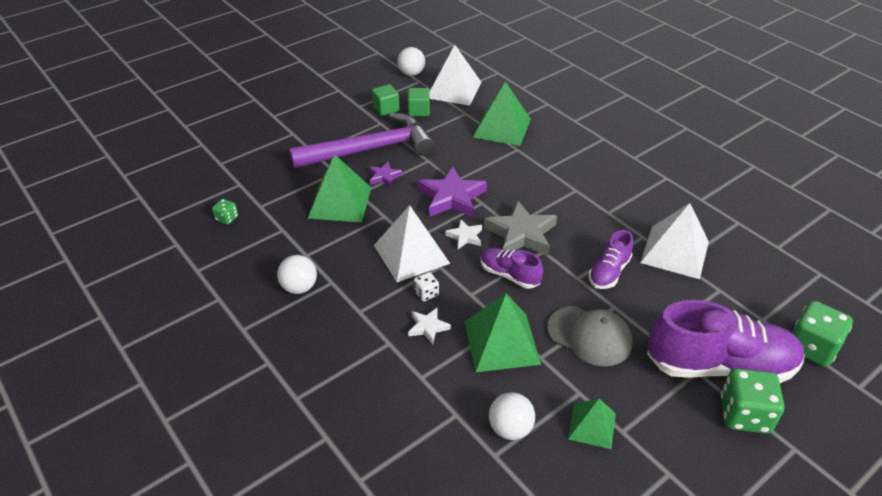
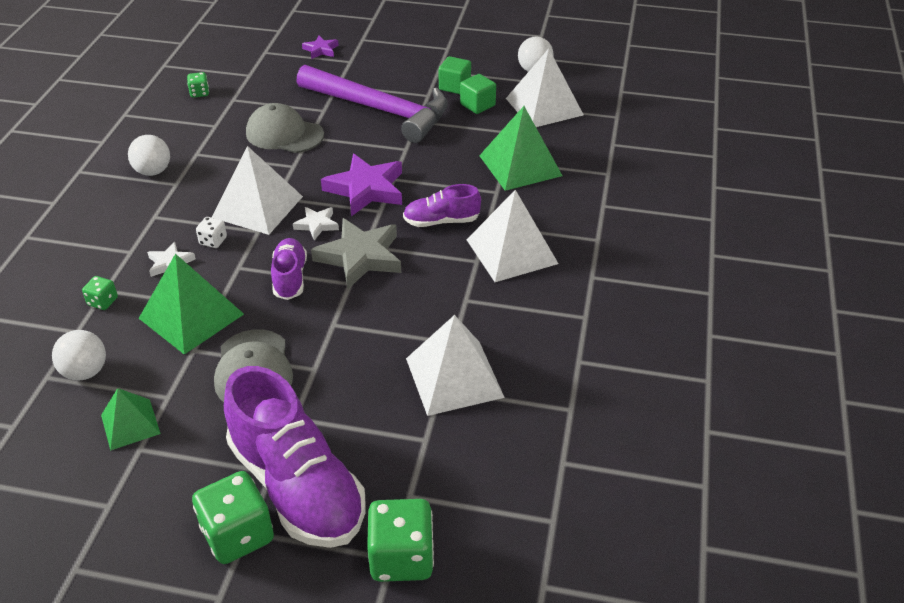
camera: 50 degrees right, 0 degrees up
(340, 202) = (284, 134): green pyramid -> grey cap
(384, 176) = (349, 137): purple star -> purple star (321, 50)
(435, 384) = (103, 302): none -> green dice
(581, 173) = (512, 251): none -> white pyramid
(609, 272) = (365, 342): purple shoe -> purple shoe (441, 221)

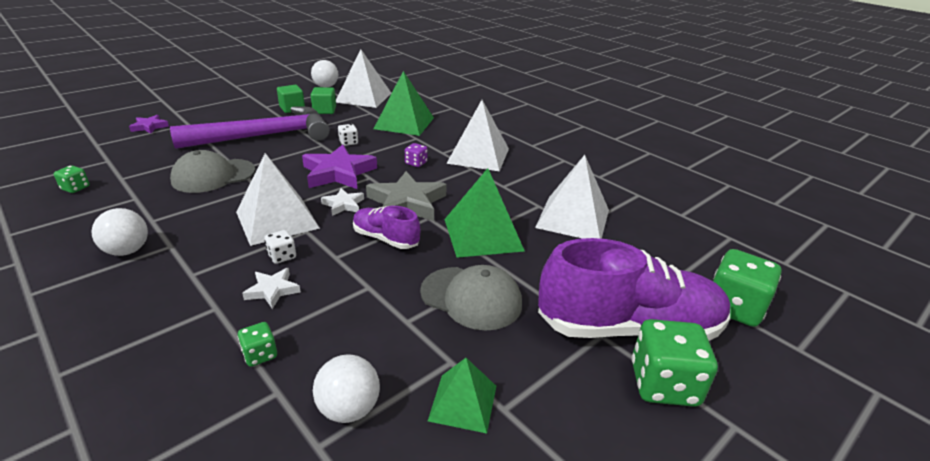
camera: 55 degrees left, 10 degrees down
(191, 316) = (361, 305): green pyramid -> green pyramid (483, 234)
(430, 159) = (348, 142): none -> white dice
(441, 221) = (416, 163): purple shoe -> purple dice

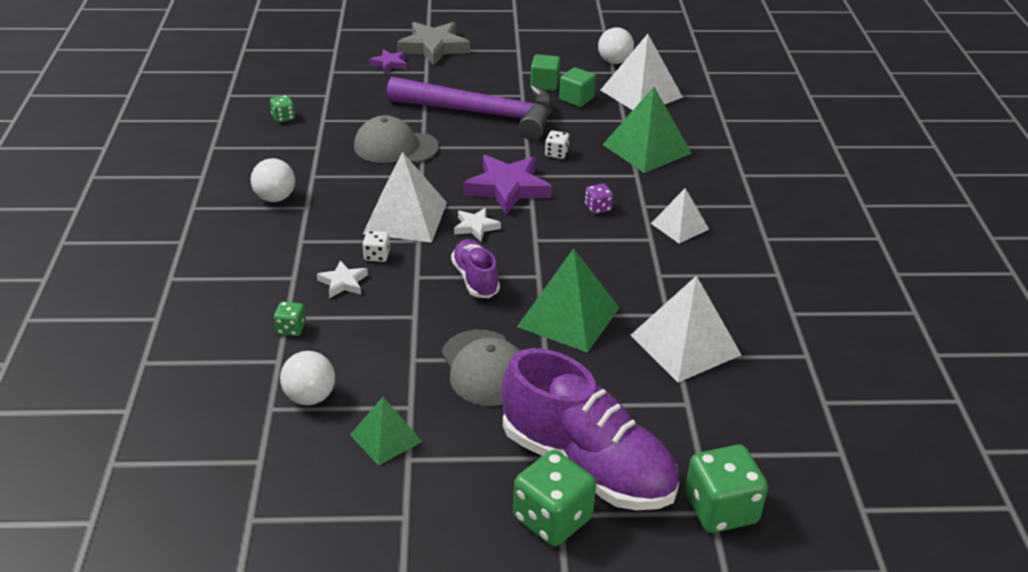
camera: 40 degrees right, 5 degrees up
(407, 203) = (536, 251): grey star -> grey star (434, 47)
(478, 155) = (680, 226): white pyramid -> white pyramid, size x0.60

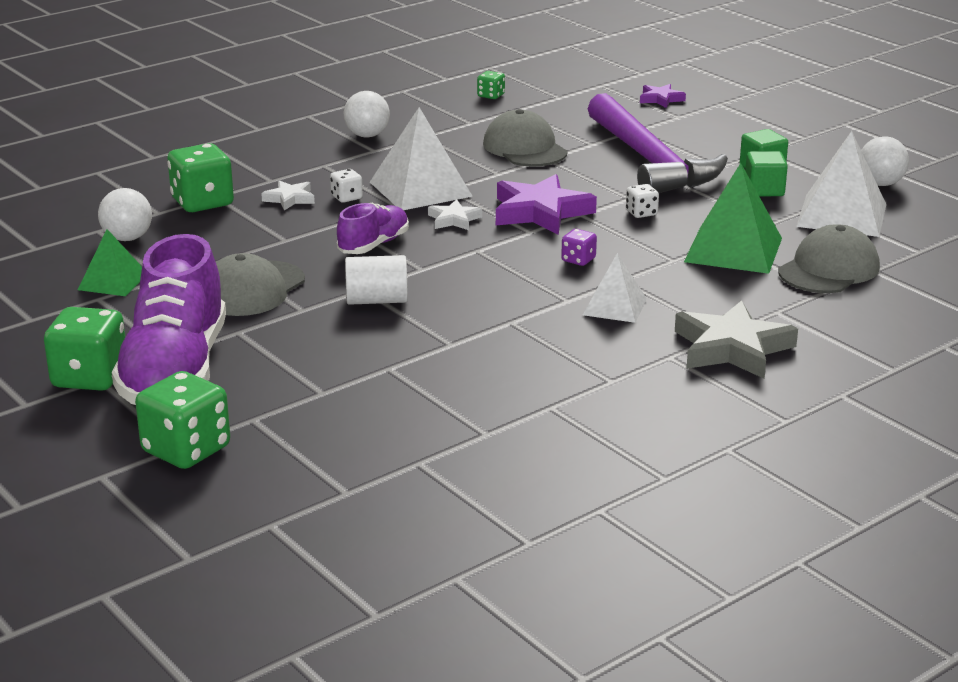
camera: 55 degrees right, 10 degrees down
(291, 328) = (202, 202): green dice -> green dice, size x2.03
(434, 47) = (729, 104): grey star -> grey star (732, 348)
(568, 317) = (377, 300): green pyramid -> white cylinder
(685, 345) = (412, 366): white pyramid -> none
(707, 132) = (828, 269): none -> grey cap

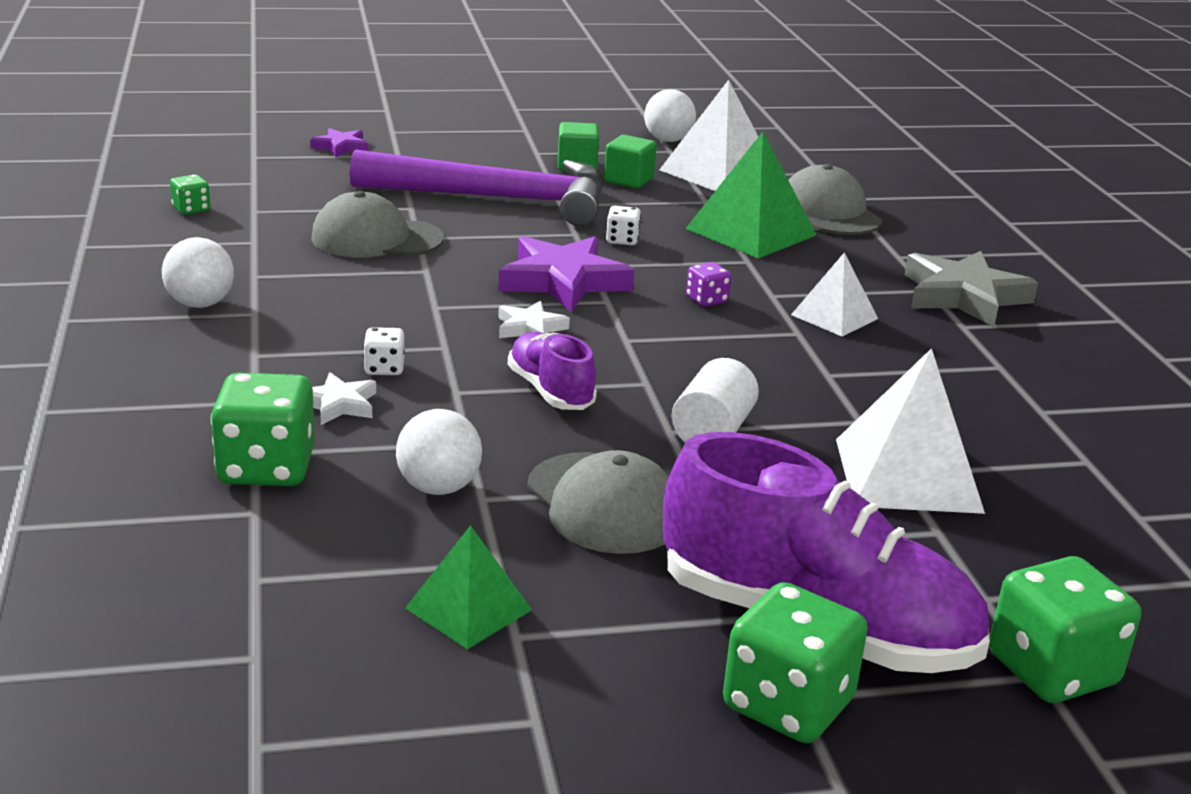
camera: 65 degrees left, 0 degrees up
(127, 238) = (322, 560): white ball -> white ball (438, 488)
(420, 189) = (417, 321): white pyramid -> white pyramid (908, 475)

